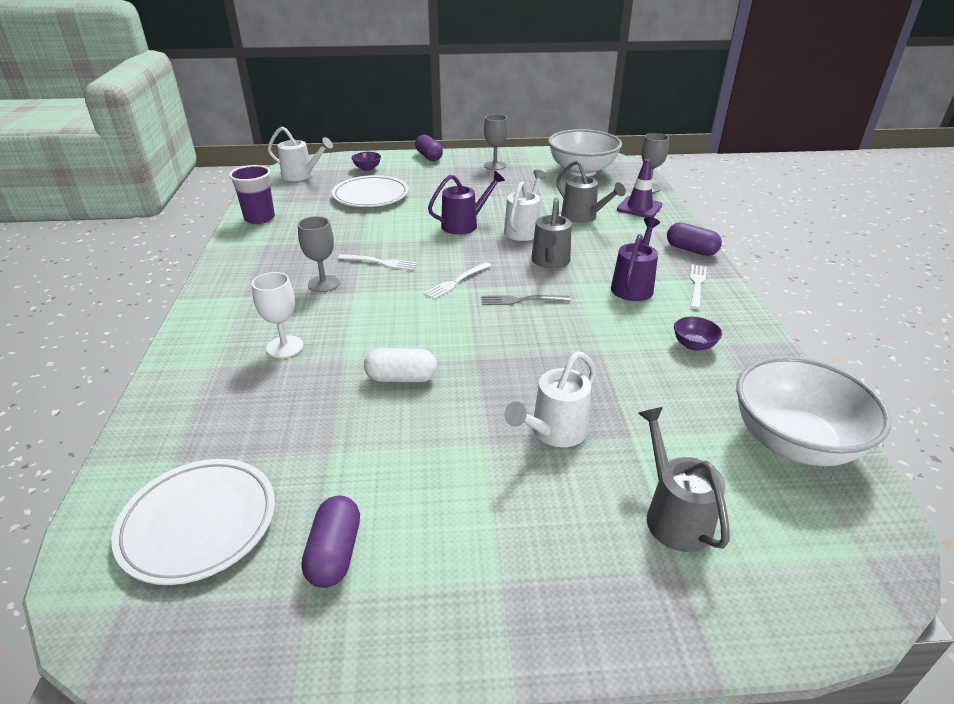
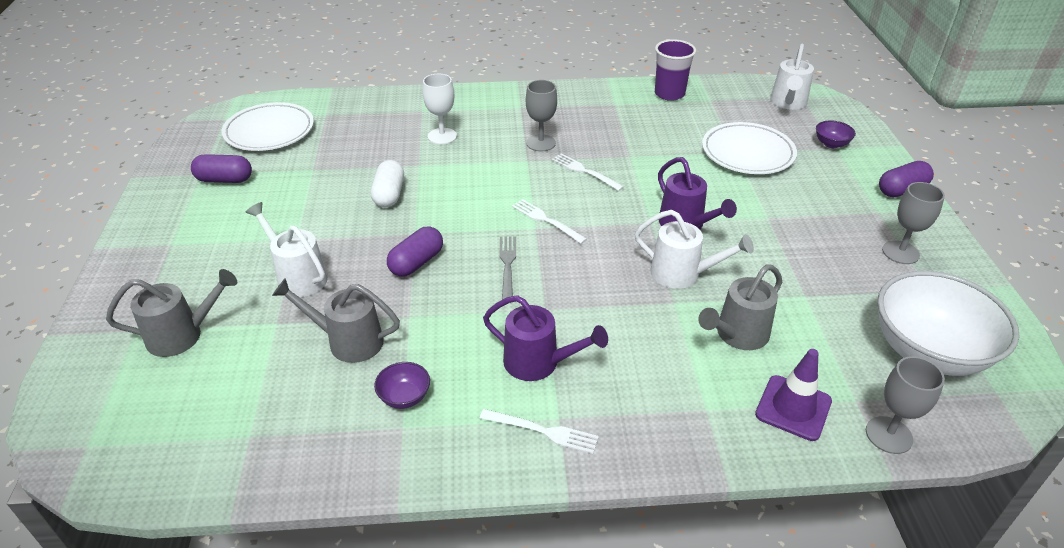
camera: 90 degrees right, 5 degrees up
(381, 262) = (584, 171): white fork -> white fork turned 120 degrees clockwise
(550, 262) = (596, 292): grey watering can -> grey watering can (347, 341)
(691, 250) = (648, 447): purple capsule -> purple capsule (416, 263)
(793, 442) = (227, 442): white bowl -> none

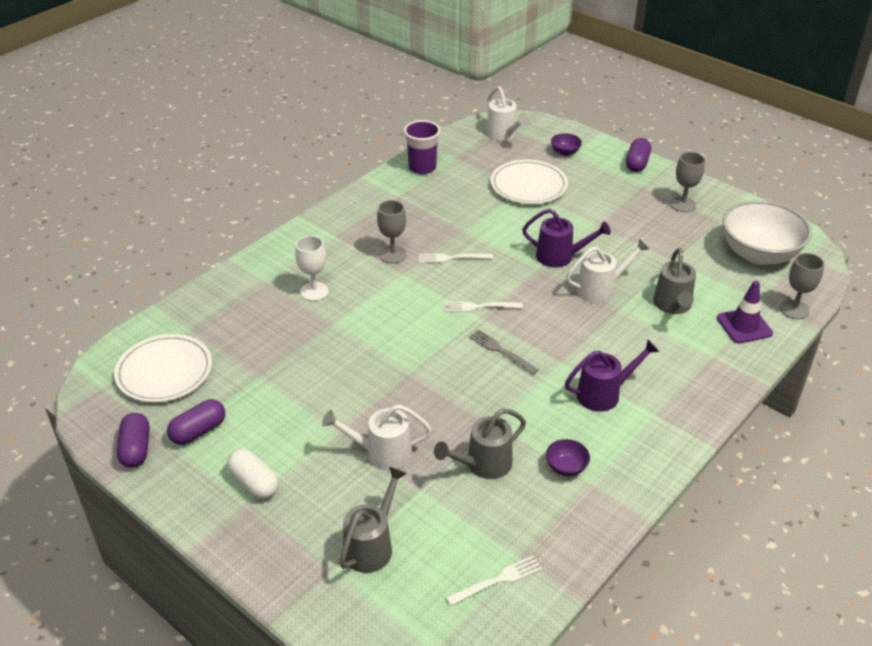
camera: 45 degrees left, 0 degrees up
(389, 194) = (348, 357): white capsule -> white capsule (254, 483)
(416, 263) = (444, 388): purple capsule -> purple capsule (136, 449)
(544, 431) = (659, 426): white fork -> white fork (498, 580)

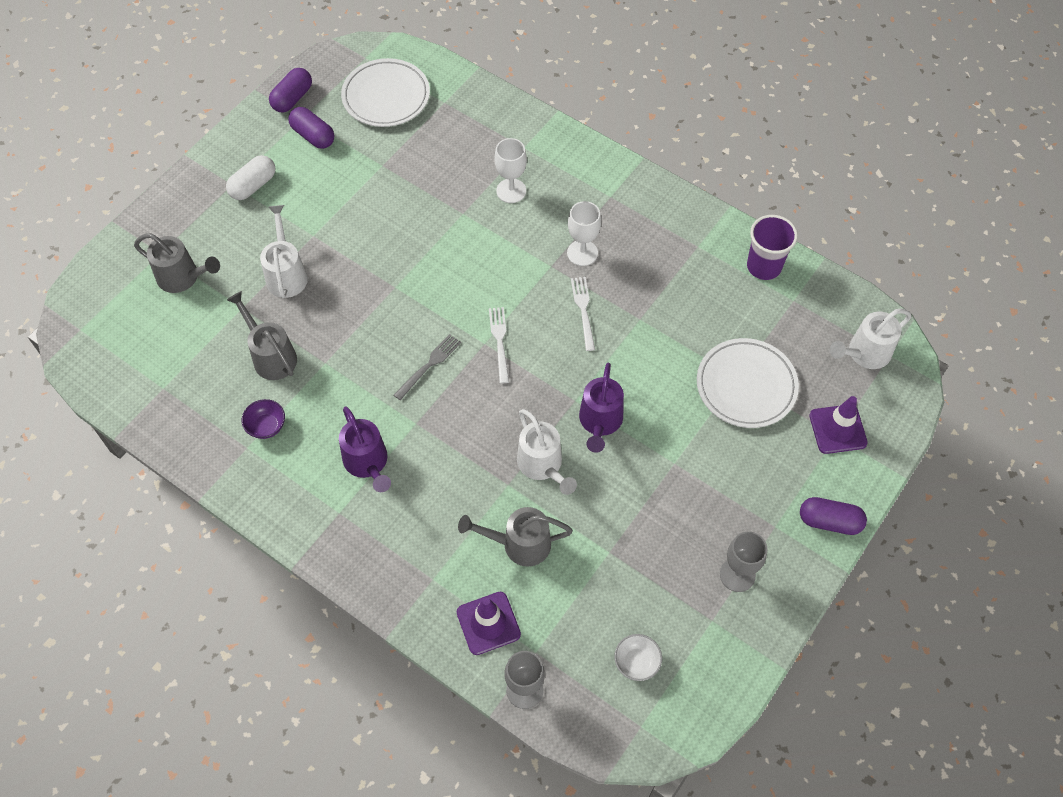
camera: 85 degrees right, 20 degrees up
(136, 449) = (292, 98): purple capsule -> purple capsule turned 45 degrees counterclockwise
(392, 255) = (582, 253): grey goblet -> white goblet
(498, 580) = (141, 373): white fork -> none
(565, 152) = (837, 429): purple bowl -> purple traffic cone
(759, 254) = (636, 662): white bowl -> white bowl, size x0.41

